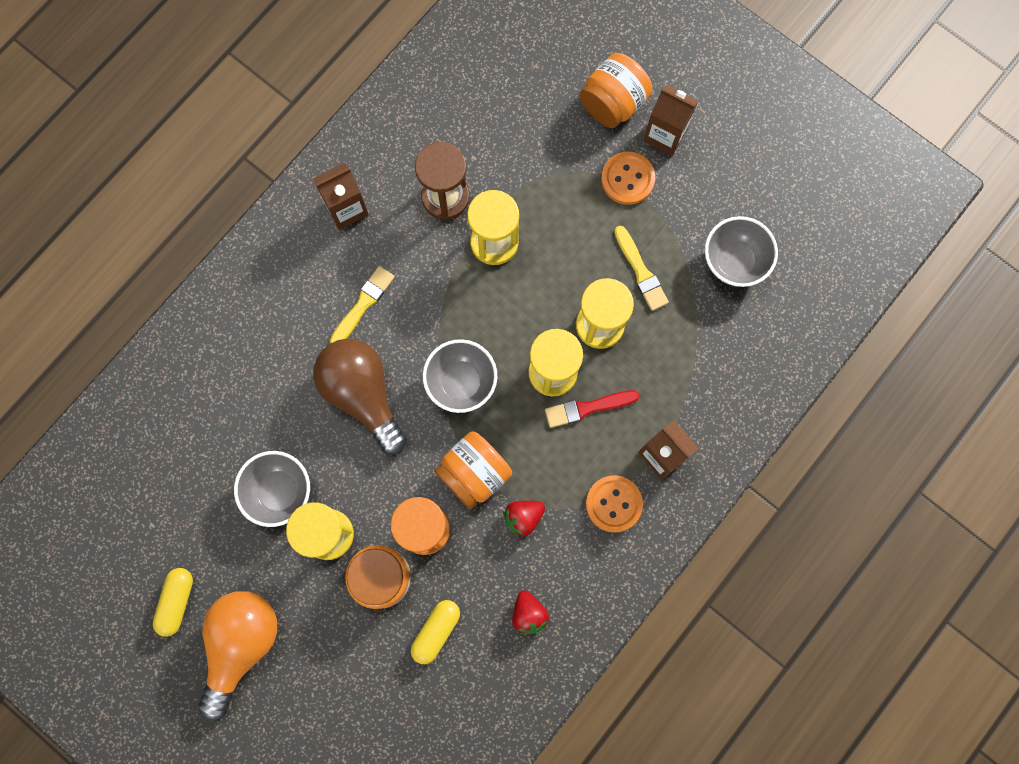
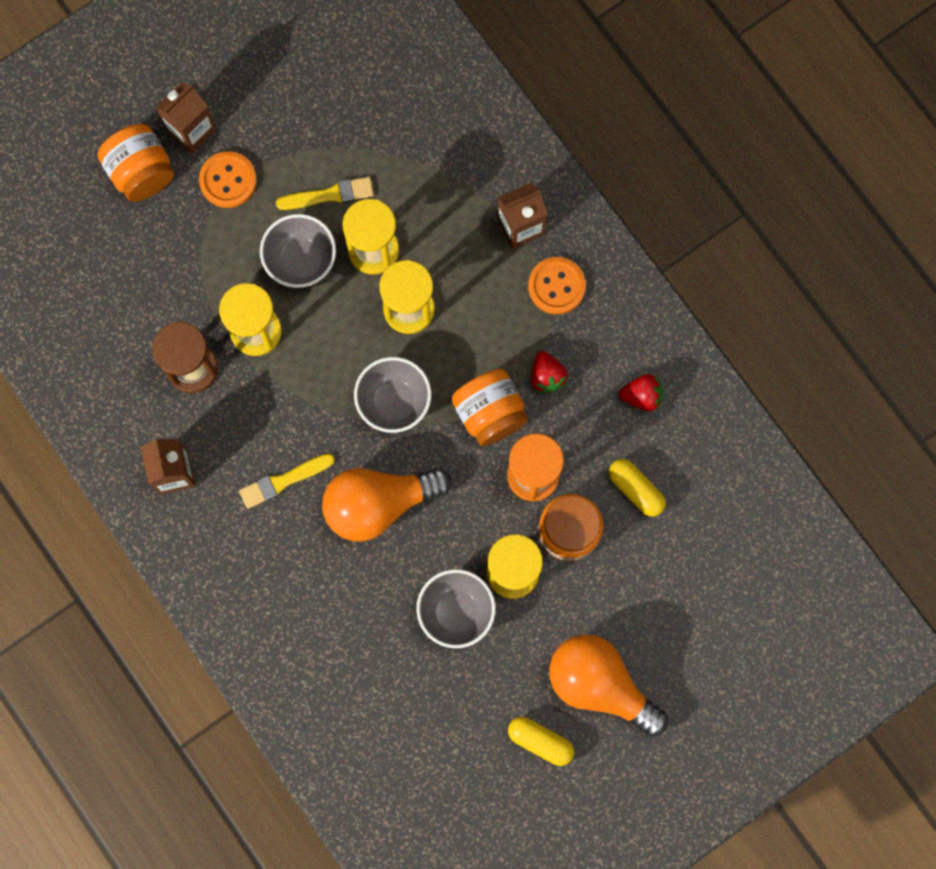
camera: 75 degrees left, 0 degrees up
(362, 394) = (378, 504): brown light bulb -> orange light bulb
(363, 304) = (283, 481): yellow brush -> yellow brush turned 75 degrees counterclockwise
(587, 408) = (454, 285): red brush -> none
(734, 261) = (345, 102): grey bowl -> grey bowl (301, 261)

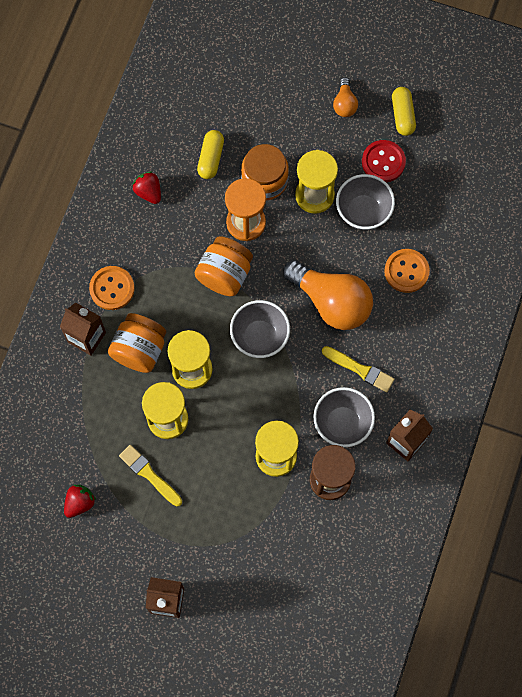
camera: 125 degrees left, 5 degrees down
(141, 172) = (221, 613): orange jar -> orange jar (139, 350)
(228, 180) = (186, 549): orange button -> orange button (406, 271)
(301, 261) = (208, 461): grey bowl -> grey bowl (342, 423)
(499, 677) = (383, 162): none -> red button
(546, 376) = (176, 256): red strawberry -> red strawberry (80, 503)
(600, 685) = (344, 104): orange light bulb -> orange light bulb, size x0.47

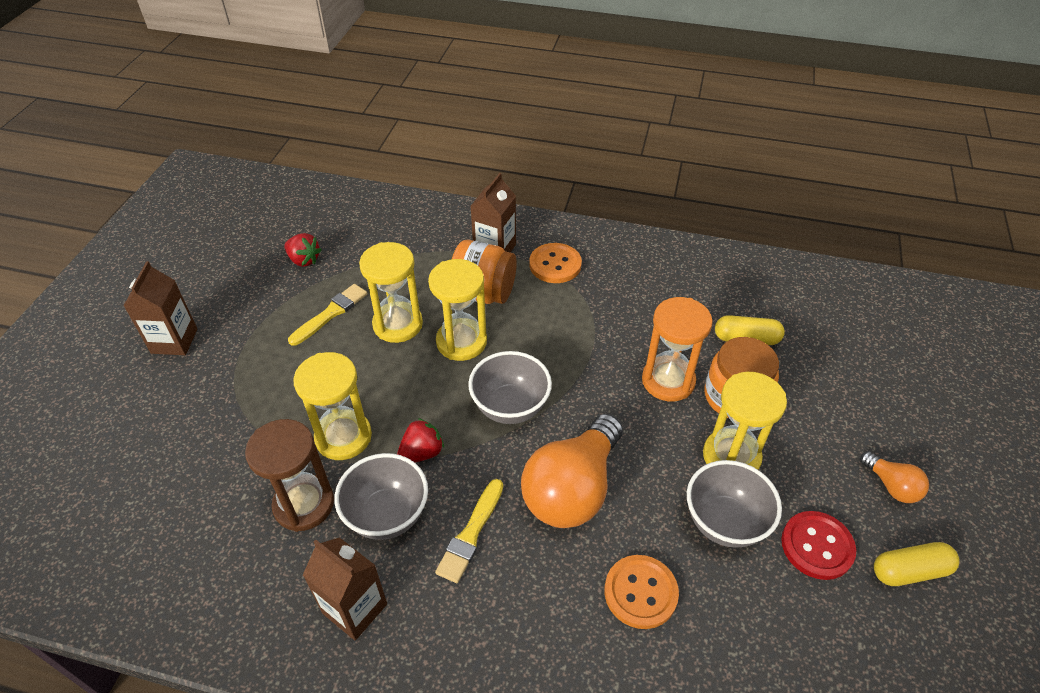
camera: 85 degrees right, 25 degrees down
(148, 192) = (682, 285): red strawberry -> red strawberry (421, 453)
(224, 274) = (592, 364): orange jar -> none
(344, 104) = (891, 486): orange light bulb -> orange light bulb turned 120 degrees counterclockwise

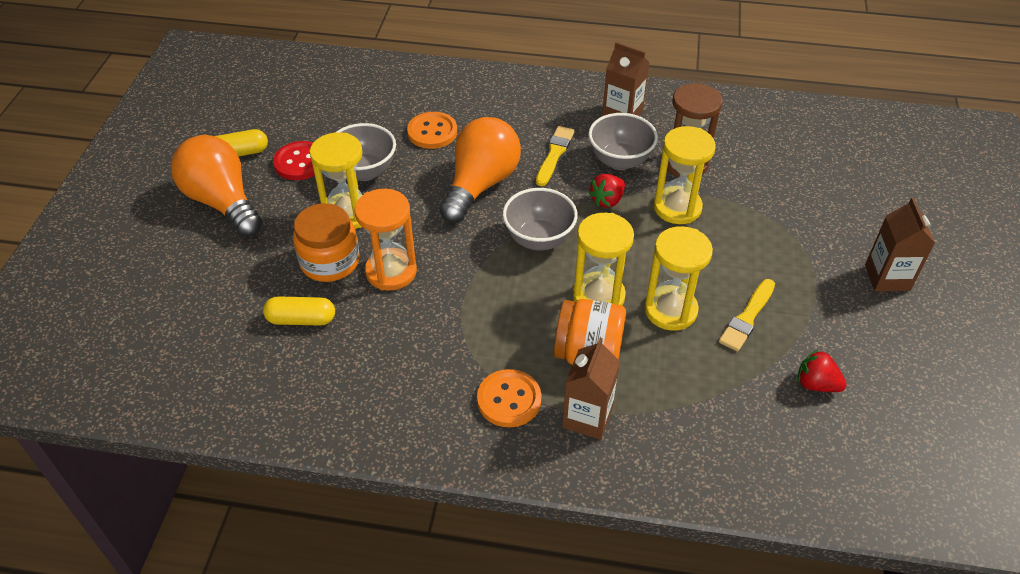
camera: 175 degrees right, 0 degrees up
(891, 486) = (222, 202): orange light bulb -> orange light bulb, size x2.14

